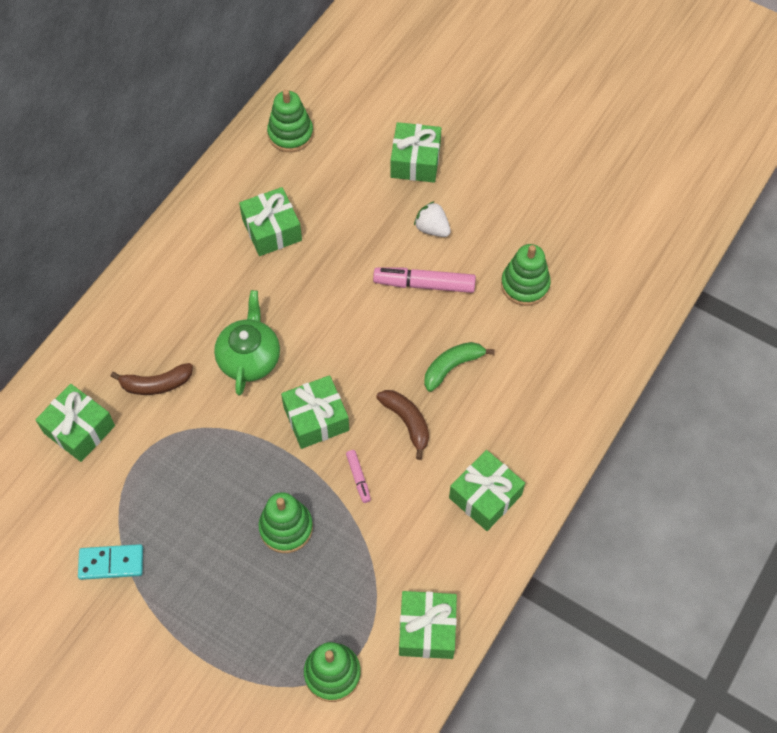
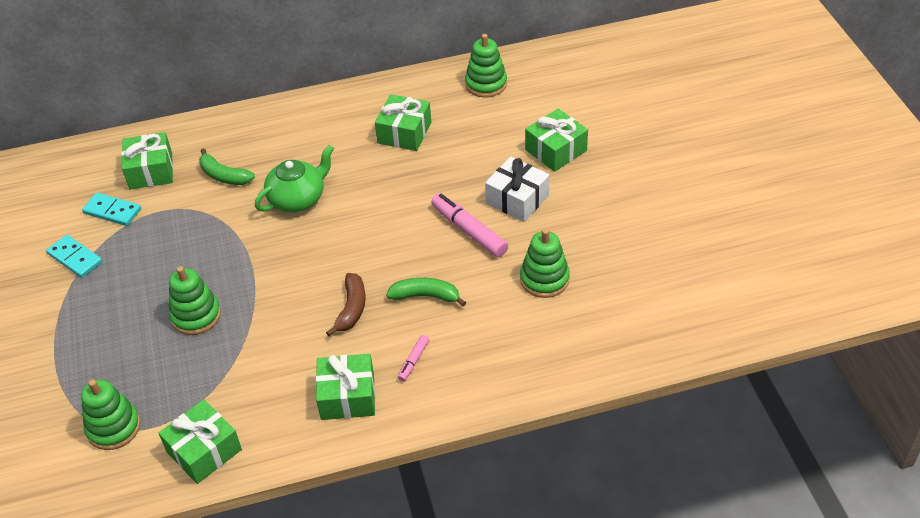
camera: 45 degrees right, 15 degrees down
(91, 494) = (112, 211): none -> turquoise domino
(156, 384) = (224, 176): brown banana -> green banana
(316, 418) = (295, 264): green gift -> none
(358, 478) = (277, 320): pink marker -> pink marker (413, 361)
(432, 228) = (517, 199): white strawberry -> white gift

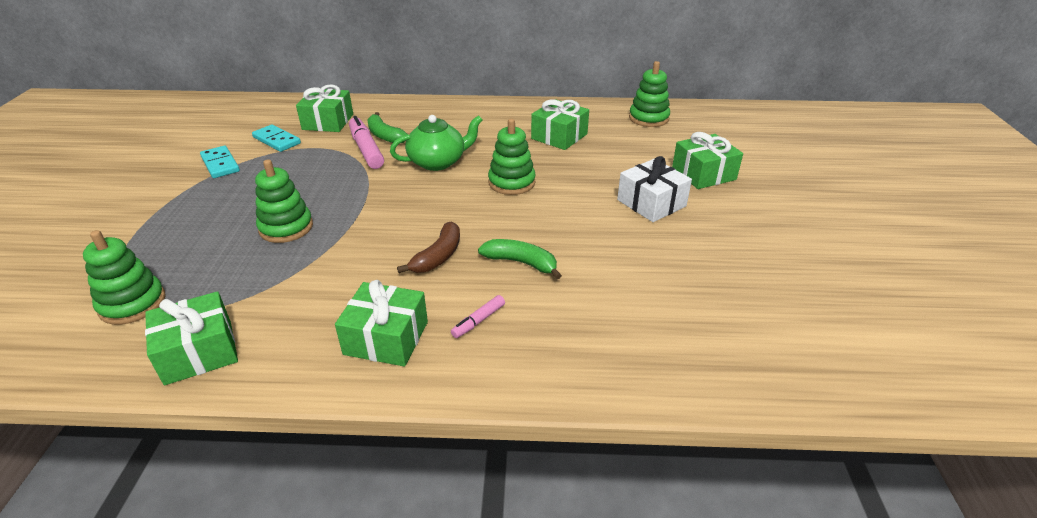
camera: 15 degrees right, 10 degrees down
(469, 230) = (591, 217): pink marker -> pink marker (366, 149)
(544, 279) = (660, 277): green stacking toy -> green stacking toy (511, 182)

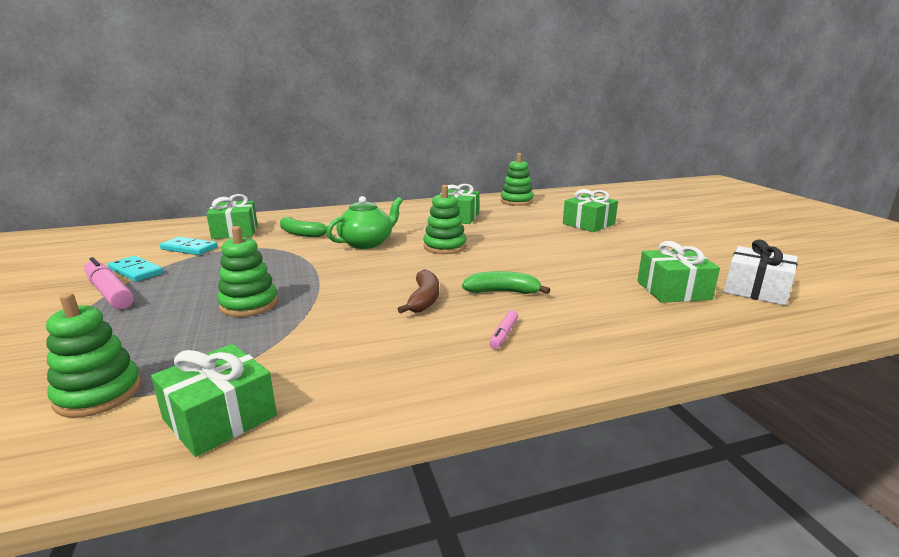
camera: 20 degrees left, 15 degrees down
(366, 149) = (290, 243): pink marker -> pink marker (109, 292)
(386, 338) = (427, 363): green gift -> green gift (673, 290)
(651, 203) = (568, 243): white gift -> white gift (756, 290)

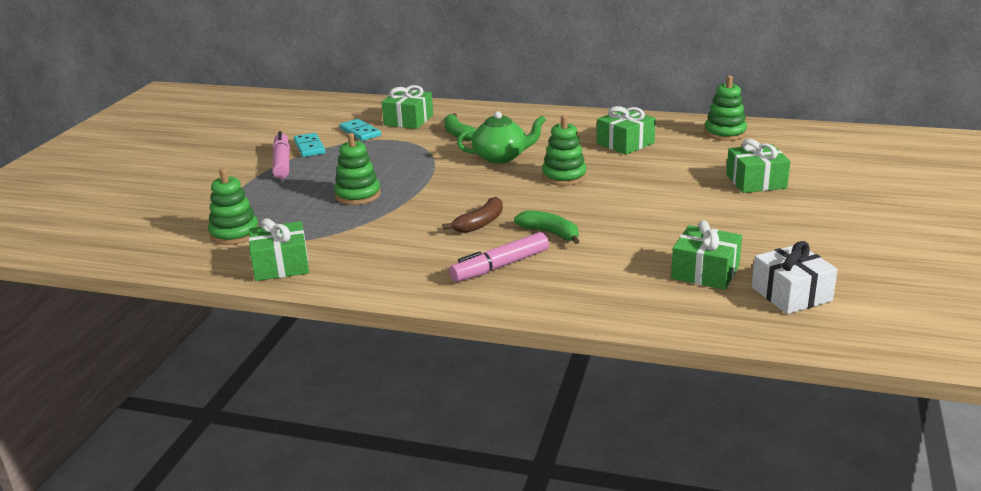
camera: 35 degrees right, 5 degrees up
(503, 334) = (500, 266): pink marker -> pink marker, size x1.96

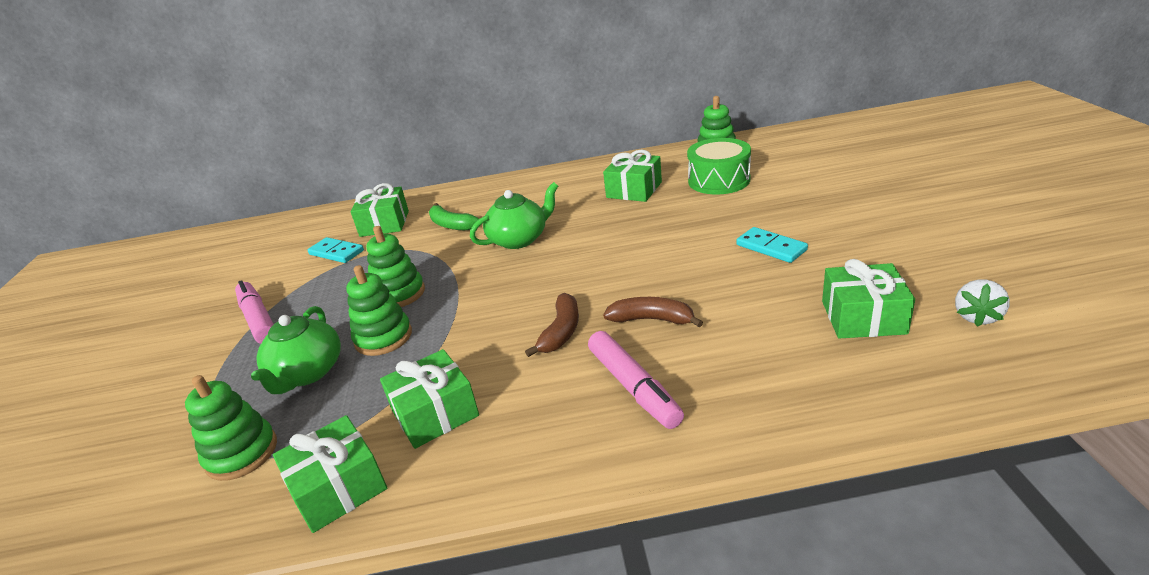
camera: 20 degrees left, 5 degrees up
(296, 202) = (307, 373): none -> green teapot
(309, 147) = (284, 288): turquoise domino -> turquoise domino (771, 247)
(500, 266) = (633, 387): pink marker -> pink marker turned 60 degrees counterclockwise
(550, 233) = (652, 319): green banana -> brown banana
(564, 176) = (605, 243): green stacking toy -> green stacking toy (399, 294)
(704, 153) = (719, 180): none -> green drum
(756, 181) = (796, 196): green gift -> green gift (435, 413)
(791, 294) = (977, 316): white gift -> white strawberry

